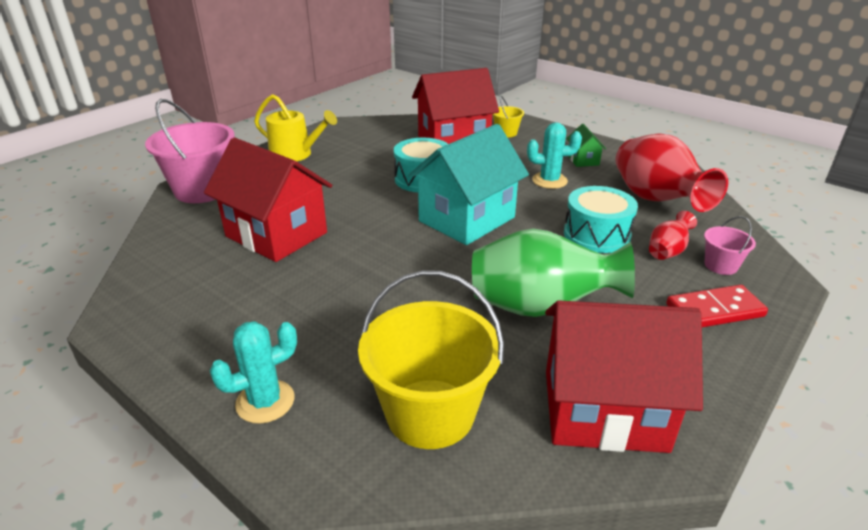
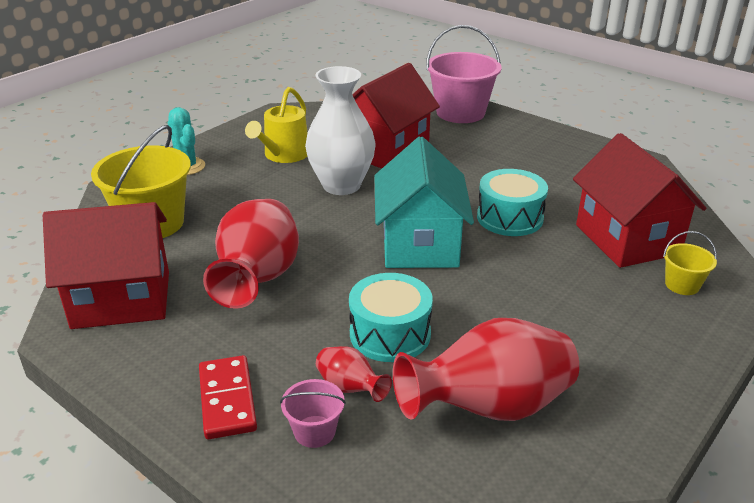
camera: 90 degrees right, 0 degrees up
(295, 154) = (548, 144): yellow watering can -> yellow watering can (284, 155)
(351, 262) = (341, 185): none -> white vase
(466, 219) = (420, 244): turquoise house -> turquoise house turned 45 degrees clockwise
(540, 307) = (258, 279): green vase -> red vase
(549, 181) = (529, 311): turquoise cactus -> none
(583, 160) = (610, 351): green house -> none
(604, 410) = (121, 299): red house -> red house turned 75 degrees clockwise

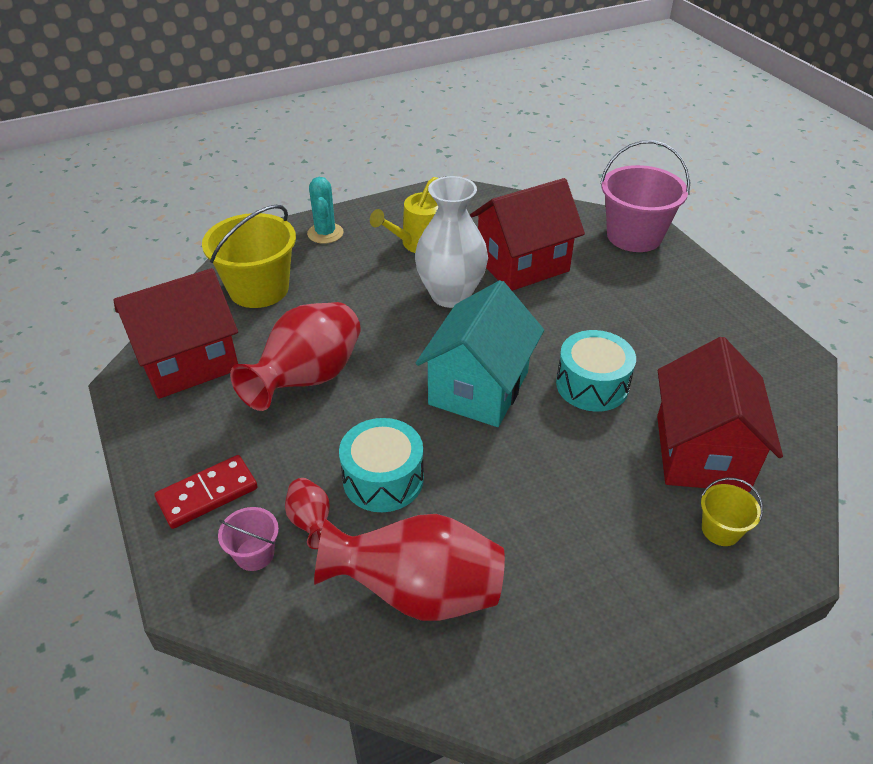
camera: 25 degrees right, 10 degrees up
(121, 299) = (188, 362): red house -> red house turned 45 degrees counterclockwise
(227, 399) = (207, 494): red domino -> red domino turned 45 degrees clockwise

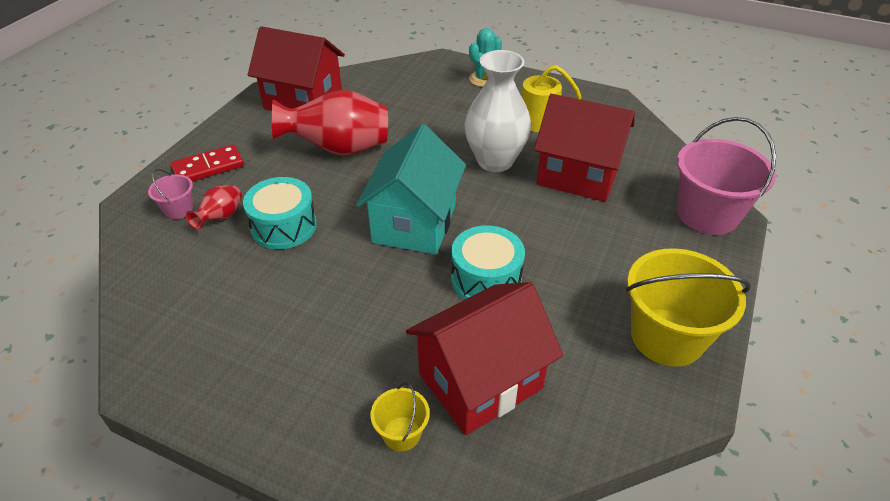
camera: 50 degrees right, 0 degrees up
(207, 494) = (208, 167): red domino -> red domino turned 45 degrees counterclockwise
(259, 289) = (396, 87): yellow bucket -> yellow bucket (667, 337)
(418, 592) = (201, 292): red vase -> none
(479, 388) = (414, 223): turquoise house -> turquoise house turned 60 degrees counterclockwise

